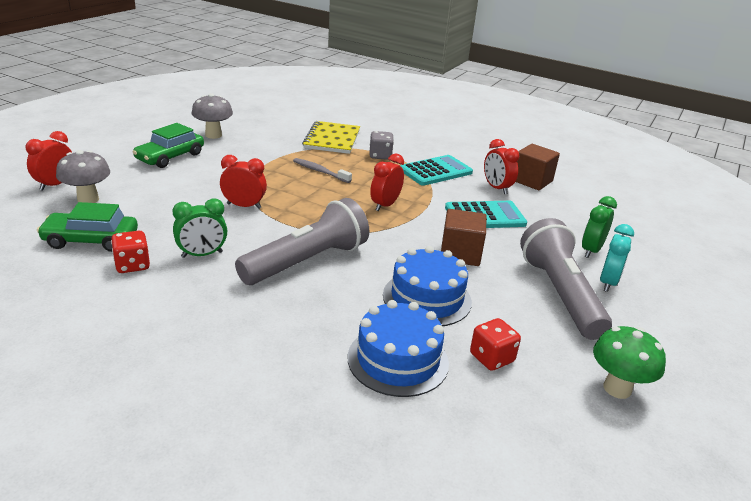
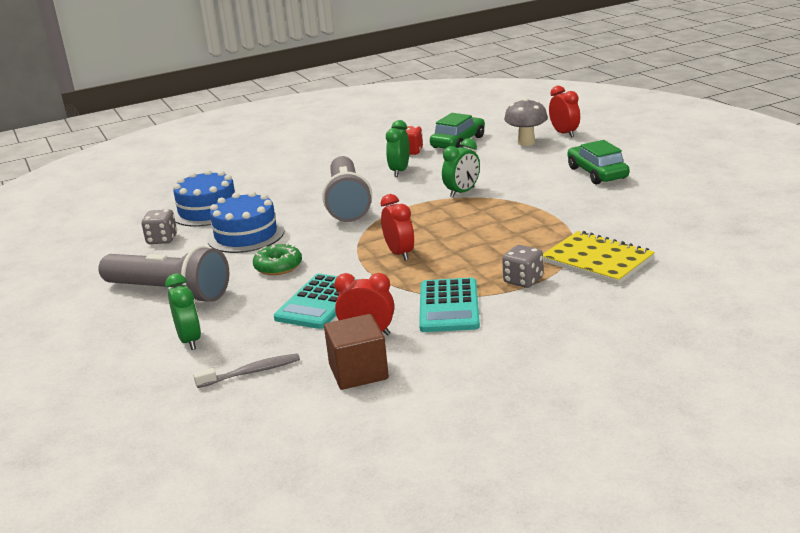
camera: 130 degrees right, 5 degrees down
(213, 135) = (648, 196): grey mushroom -> none
(244, 206) = (462, 192): red clock -> green clock
(320, 171) = (507, 236): grey toothbrush -> grey toothbrush (252, 372)
(460, 253) = (278, 266): brown cube -> green donut
(491, 358) = (162, 239): red dice -> grey dice
(608, 282) = (144, 324): turquoise clock -> none
(617, 388) = (73, 272): green mushroom -> none

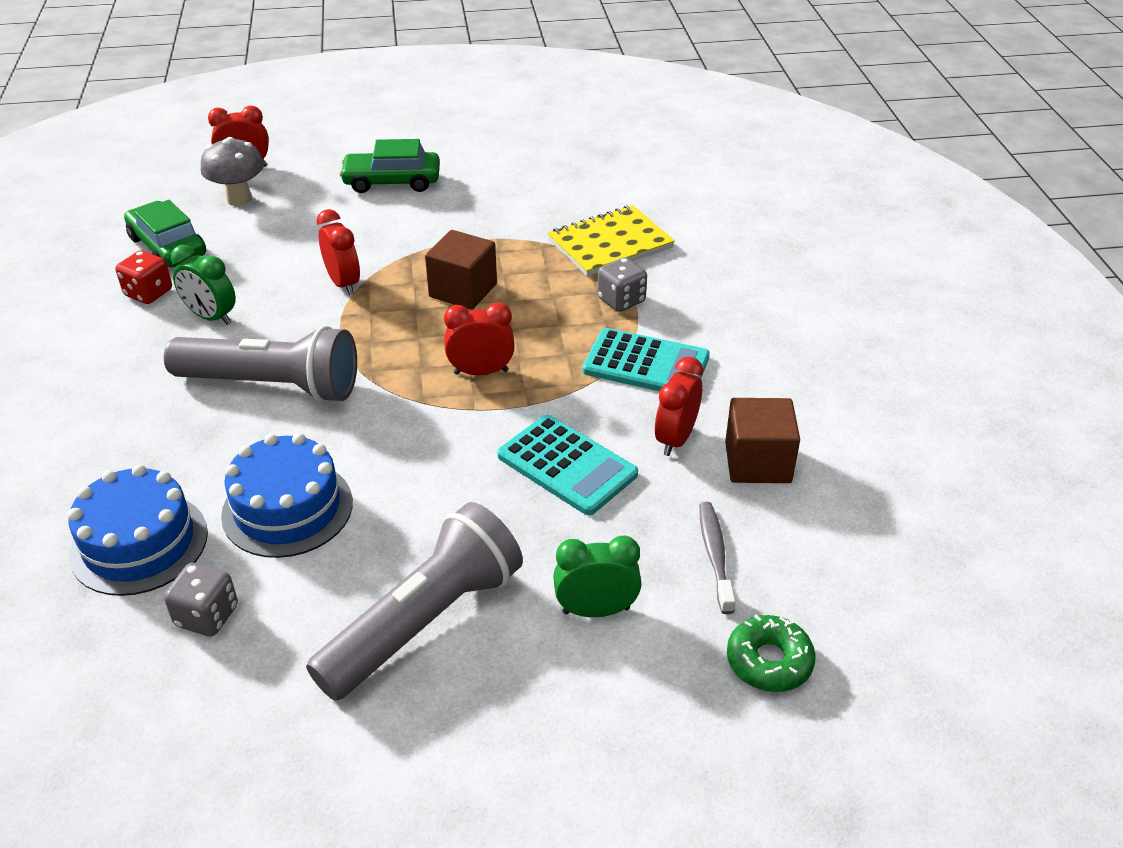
camera: 75 degrees left, 15 degrees up
(278, 266) = (429, 488): green donut -> green donut (769, 661)
(462, 192) = (343, 283): green clock -> red clock
(486, 226) = (463, 290): none -> brown cube

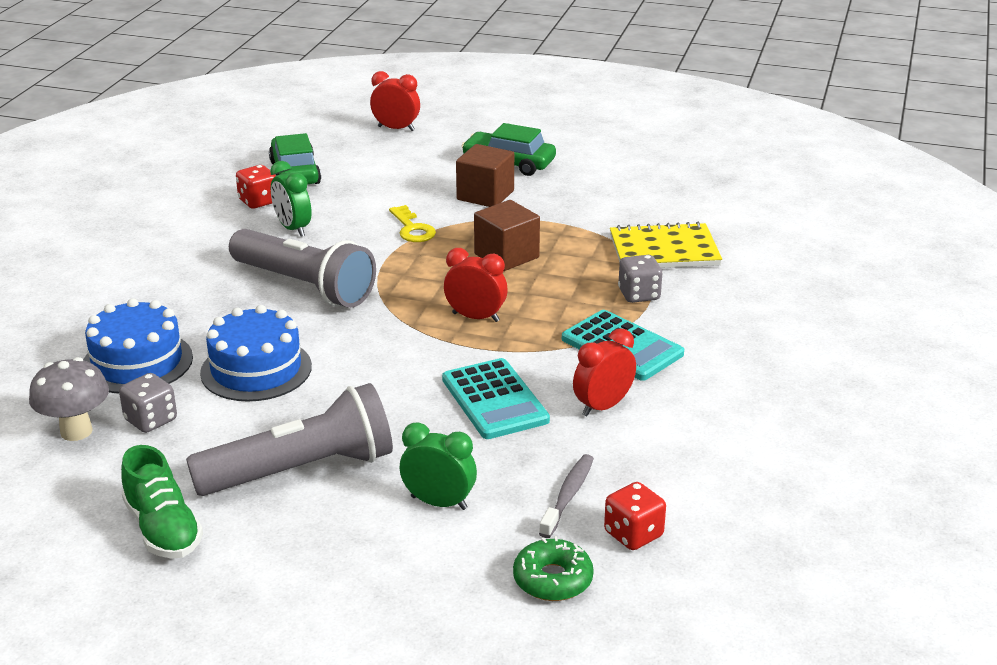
camera: 25 degrees right, 10 degrees down
(239, 199) = (374, 150): grey mushroom -> grey mushroom (76, 431)
(318, 759) = (163, 529): none -> green shoe
(343, 283) = (412, 228): red clock -> yellow key
(757, 462) = (662, 442): brown cube -> brown cube (485, 195)
(805, 578) = (633, 534): none -> red dice

